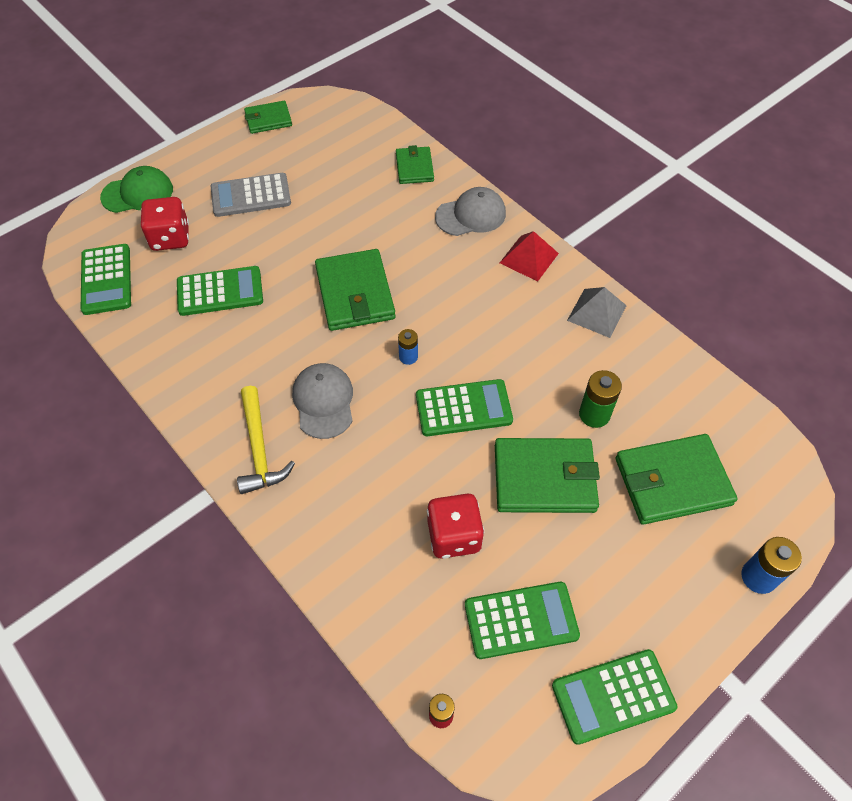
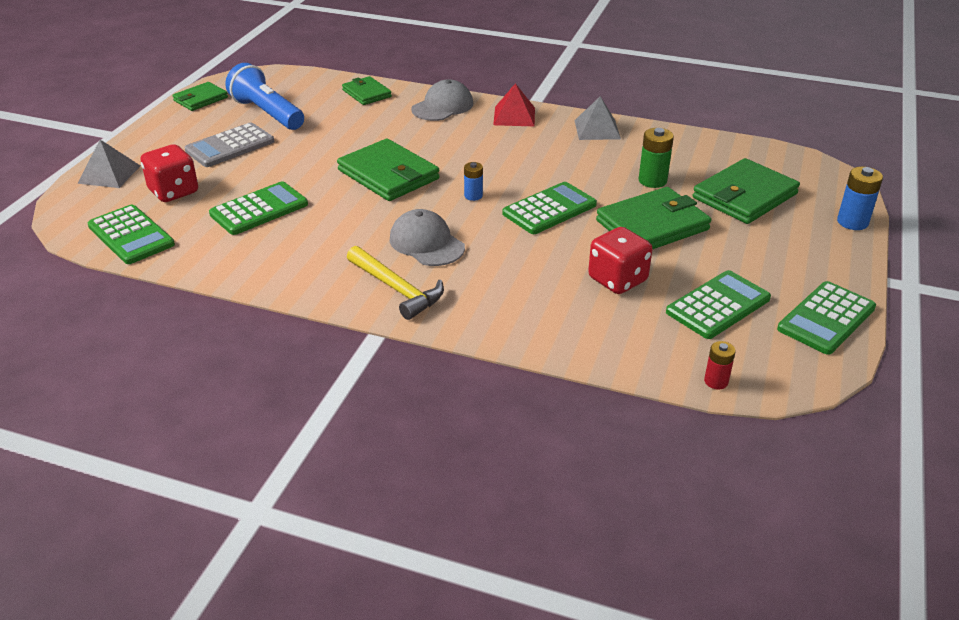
camera: 30 degrees left, 20 degrees down
(137, 193) = (109, 174): green cap -> grey pyramid
(309, 162) = (267, 113): none -> blue flashlight

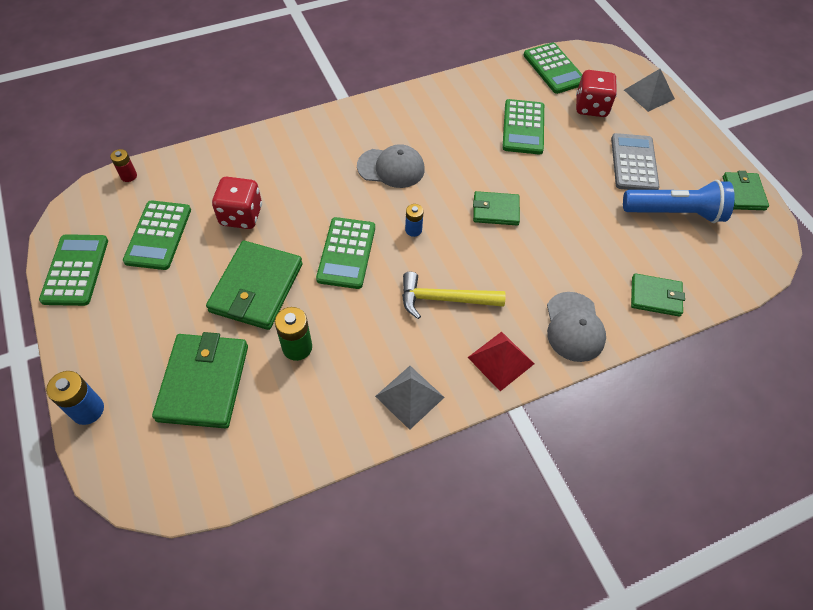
camera: 135 degrees right, 20 degrees up
(131, 235) = (554, 69): green calculator -> green calculator turned 120 degrees counterclockwise
(388, 175) = (495, 210): green wallet -> green wallet, size x0.58
(397, 289) = (366, 126): yellow hammer -> yellow hammer (444, 299)

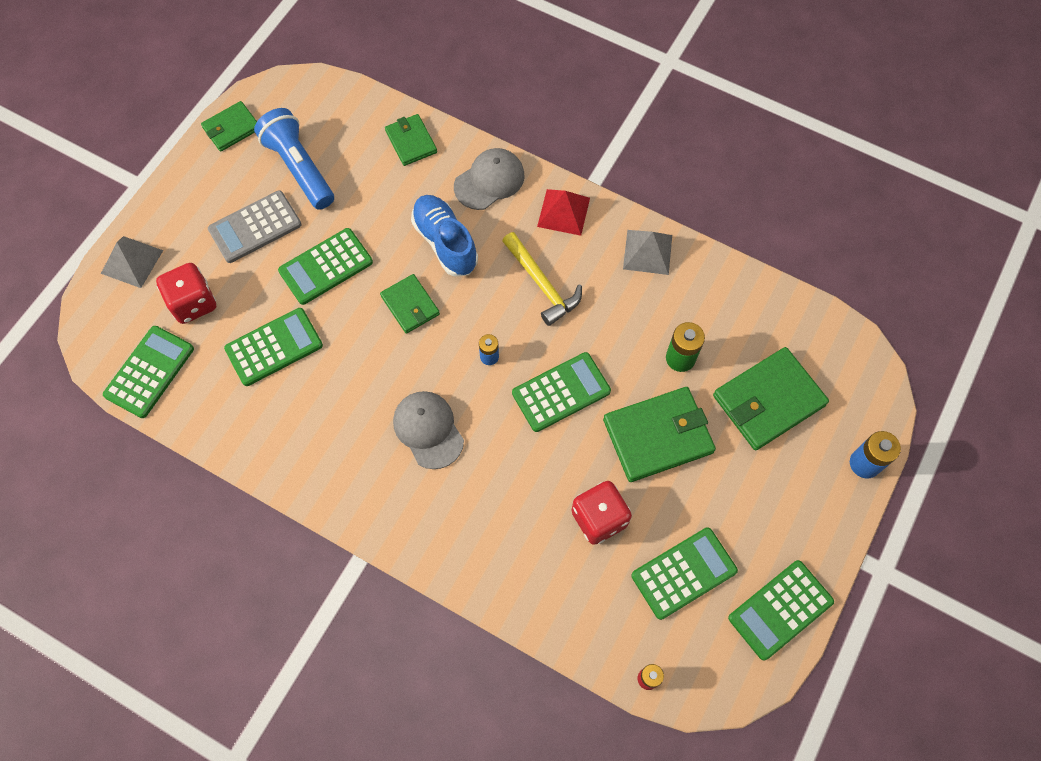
camera: 125 degrees left, 10 degrees up
(534, 261) = (445, 242): none -> blue shoe
(568, 183) = (326, 267): none -> green calculator

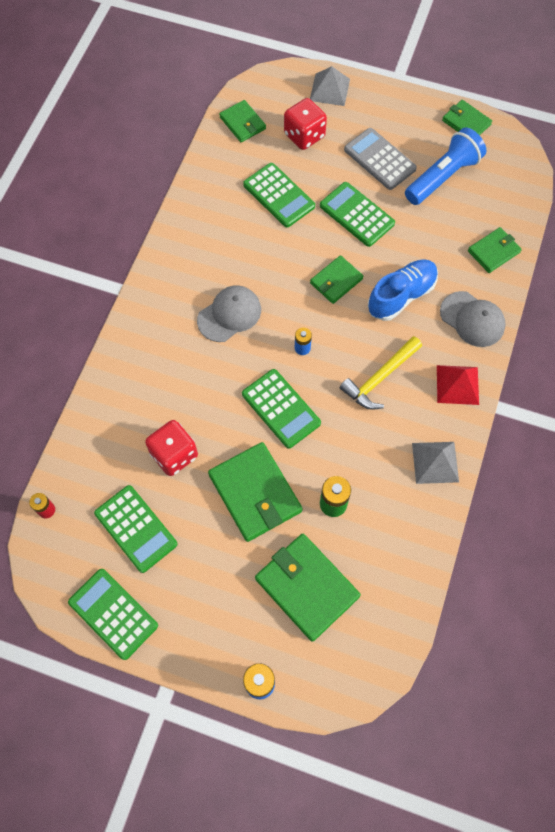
camera: 80 degrees right, 0 degrees up
(149, 372) = (243, 123): green calculator -> green wallet

